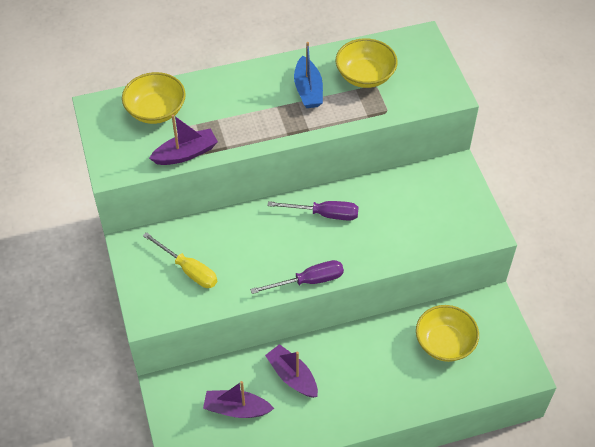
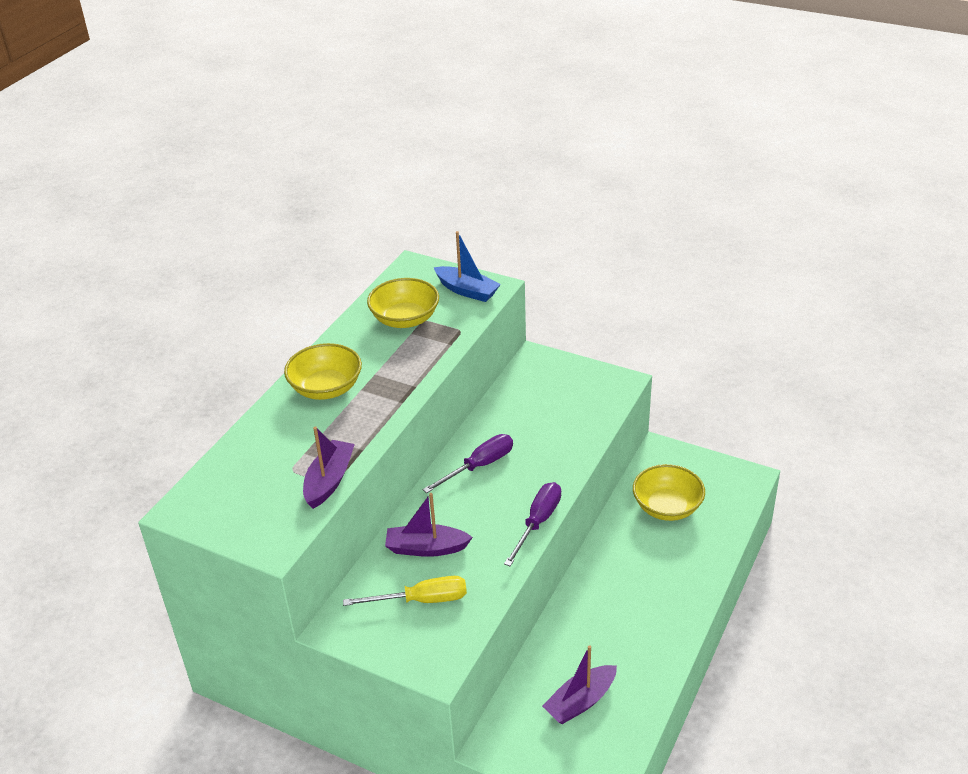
camera: 45 degrees left, 15 degrees down
(156, 110) = (248, 470): yellow bowl -> yellow bowl (326, 388)
(292, 376) = (589, 634): purple boat -> purple boat (426, 548)
(308, 90) = (371, 360): blue boat -> blue boat (467, 290)

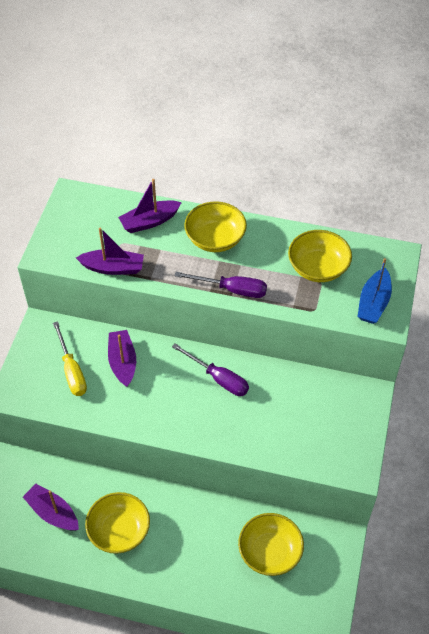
camera: 75 degrees right, 15 degrees up
(270, 440) = (149, 221): none -> purple boat
(538, 522) = (163, 432): purple screwdriver -> purple screwdriver (232, 289)
(618, 635) = (119, 531): none -> yellow bowl

